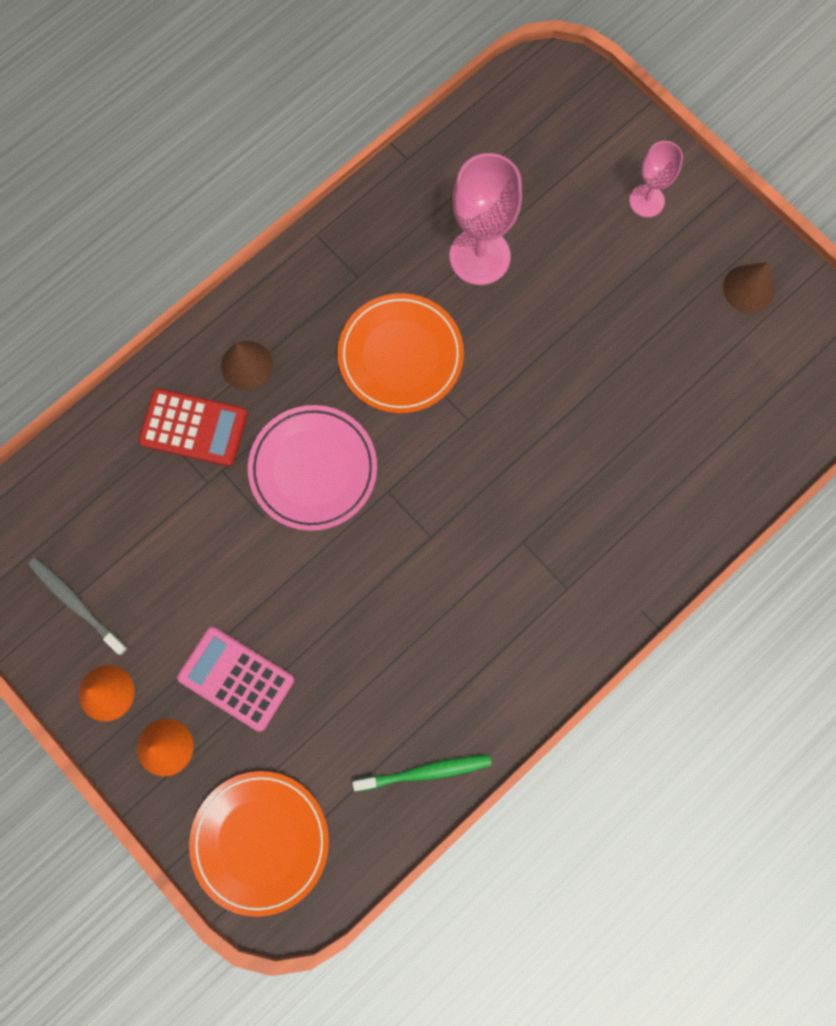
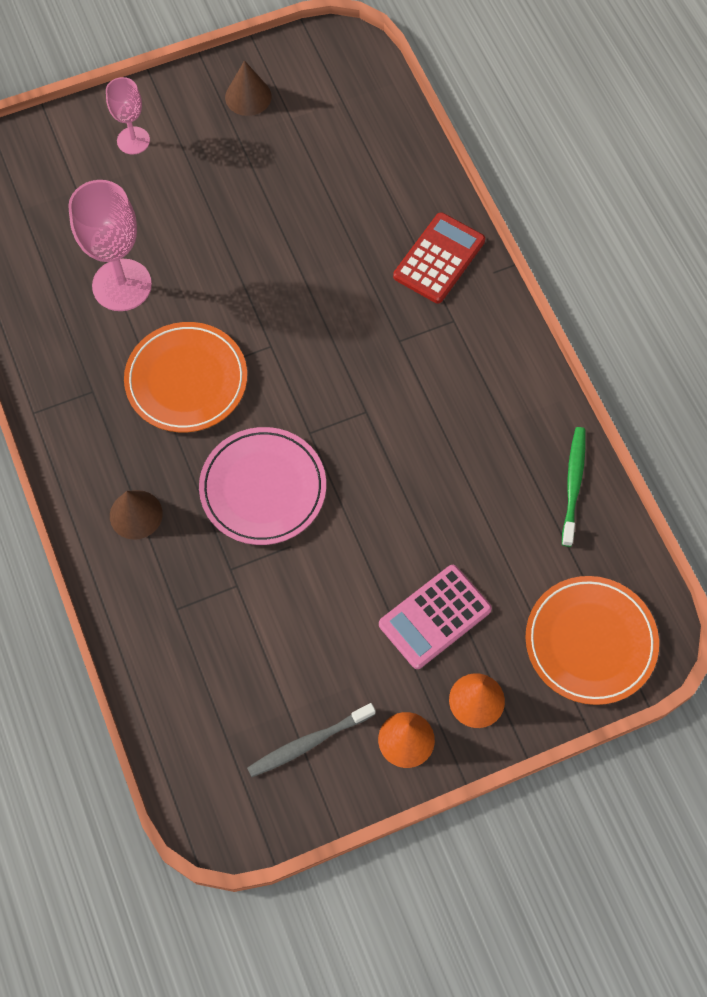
camera: 70 degrees left, 10 degrees down
(194, 428) = (177, 581): red calculator -> red calculator (439, 259)

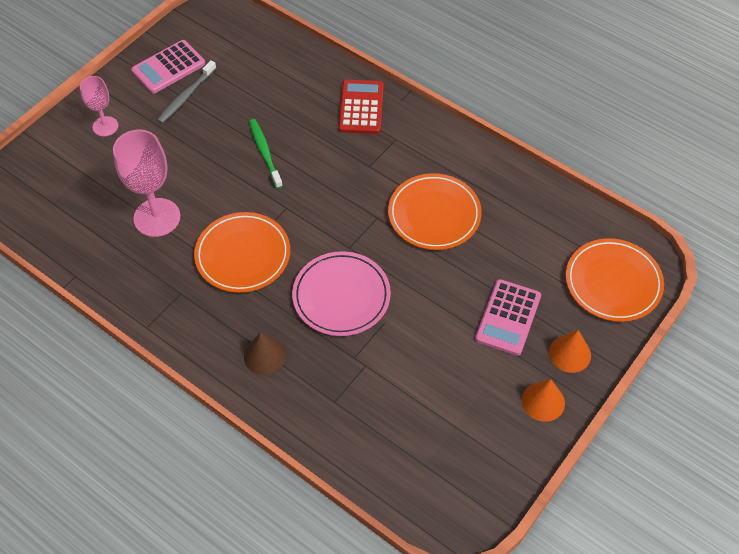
camera: 30 degrees left, 10 degrees down
(248, 96) = (168, 67): brown cone -> pink calculator
(308, 743) = (482, 438): grey toothbrush -> grey toothbrush (186, 96)
(434, 442) = (434, 214): none -> orange plate
(573, 484) = (536, 197): green toothbrush -> green toothbrush (264, 152)

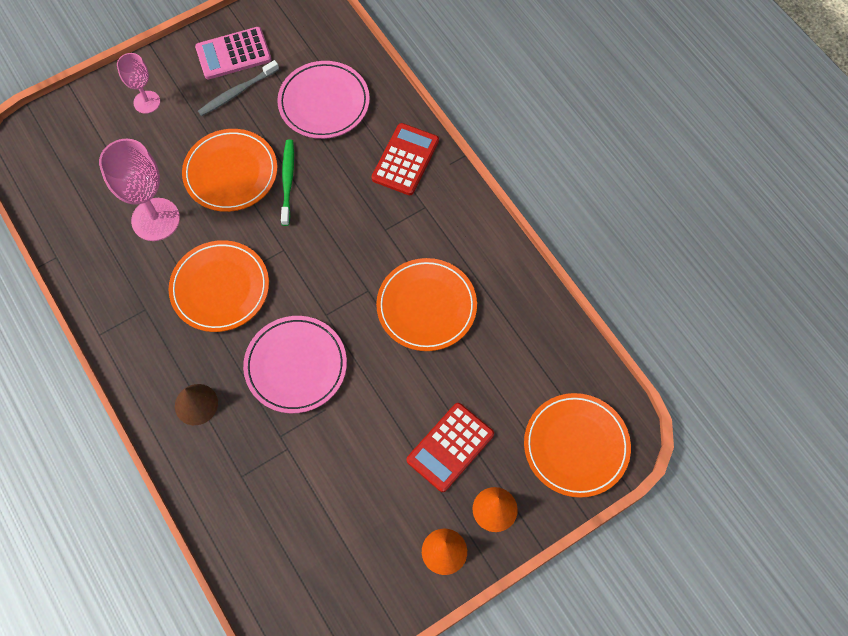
camera: 20 degrees right, 10 degrees up
(210, 161) = (231, 173): none -> orange plate
(268, 83) = (324, 103): none -> pink plate
(508, 317) = (450, 447): pink calculator -> red calculator

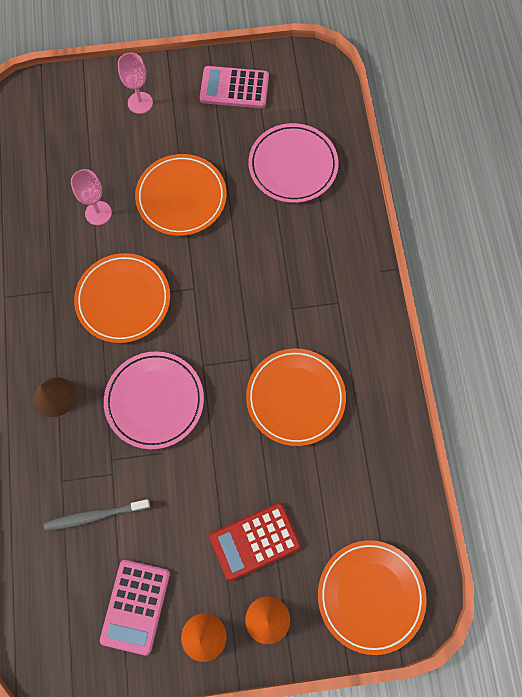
camera: 25 degrees right, 5 degrees up
(155, 219) = (98, 213): pink goblet -> pink goblet, size x0.58
(237, 92) = (221, 125): grey toothbrush -> grey toothbrush (94, 516)
(288, 181) = (227, 225): green toothbrush -> none
(368, 554) = (135, 606): none -> pink calculator
(405, 160) = (341, 250): red calculator -> none

